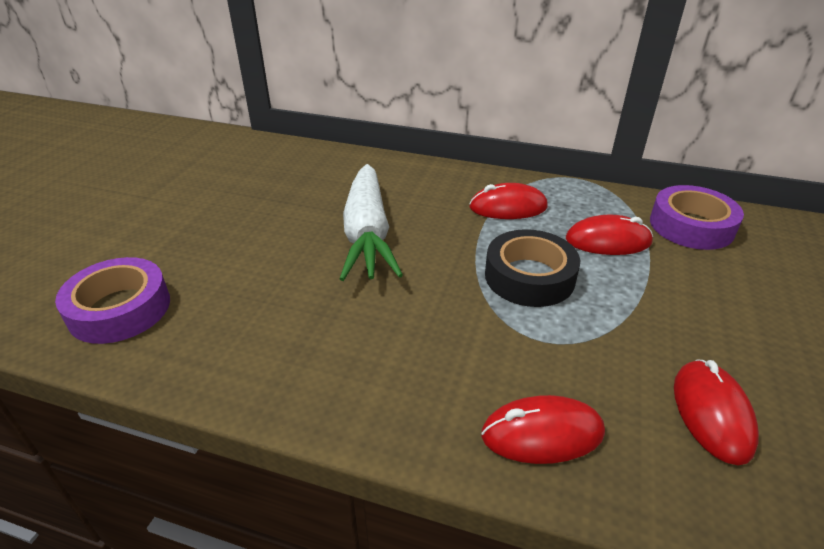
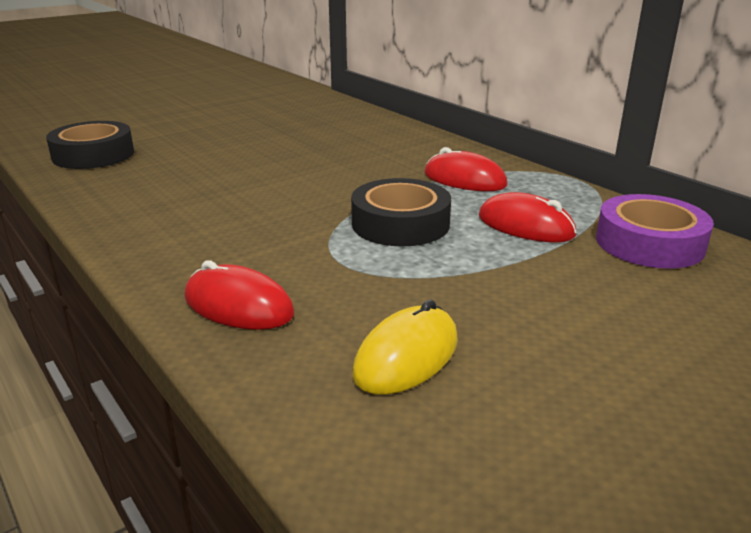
camera: 35 degrees right, 10 degrees down
(120, 309) = (93, 155): purple tape -> black tape
(367, 234) = (312, 163): white carrot -> none
(712, 413) = (406, 356): red mouse -> yellow mouse

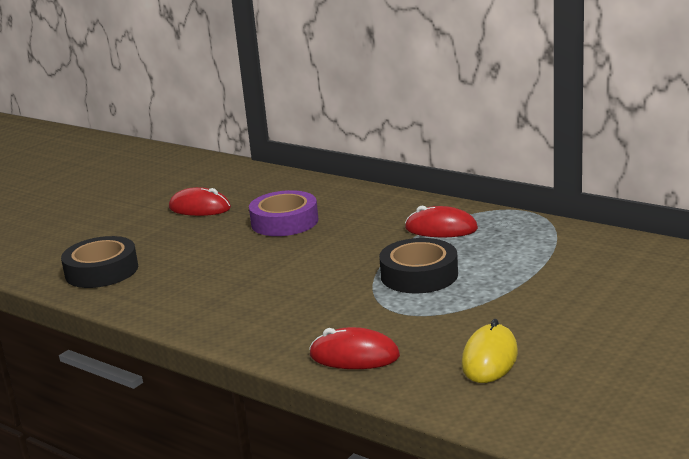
camera: 15 degrees left, 5 degrees down
(525, 226) = (510, 257): red mouse -> red mouse (200, 208)
(649, 243) = (601, 252): purple tape -> purple tape (284, 222)

